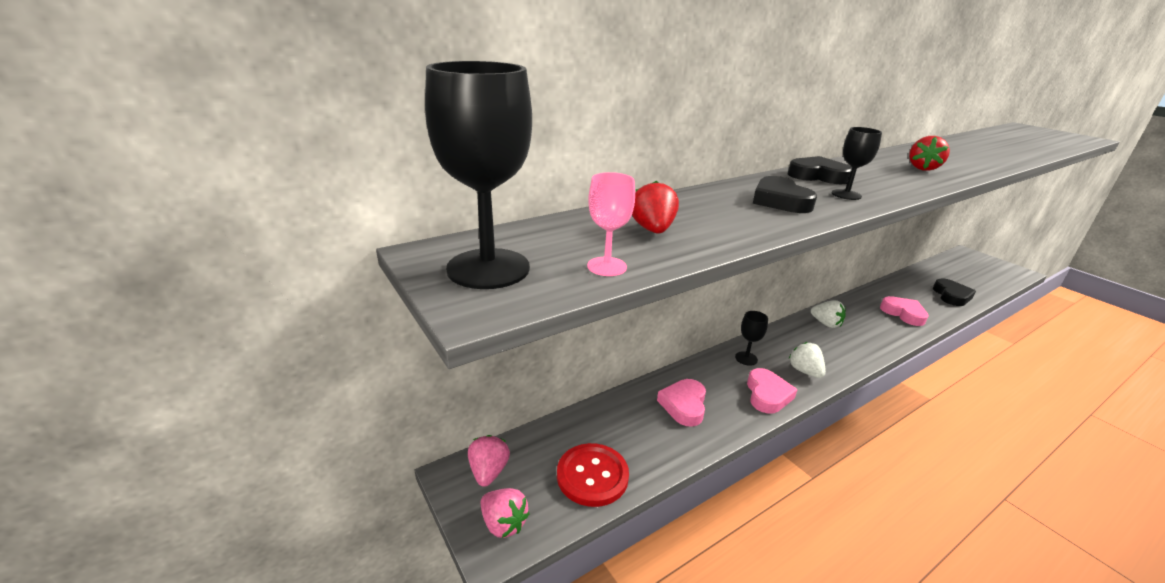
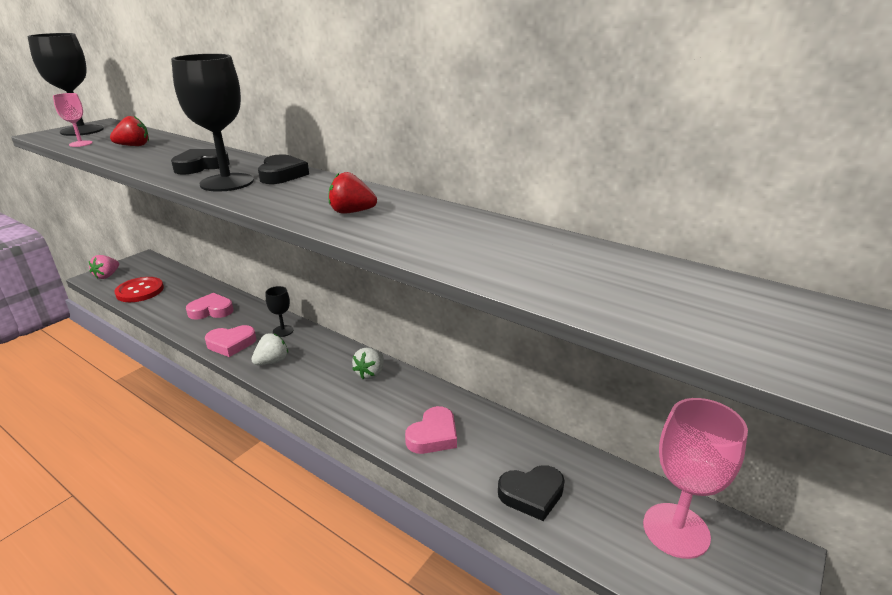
camera: 70 degrees right, 0 degrees up
(488, 472) = (145, 265): pink strawberry -> none
(846, 195) = (227, 182): black goblet -> black goblet, size x2.01
(963, 268) = (676, 530): none -> pink goblet

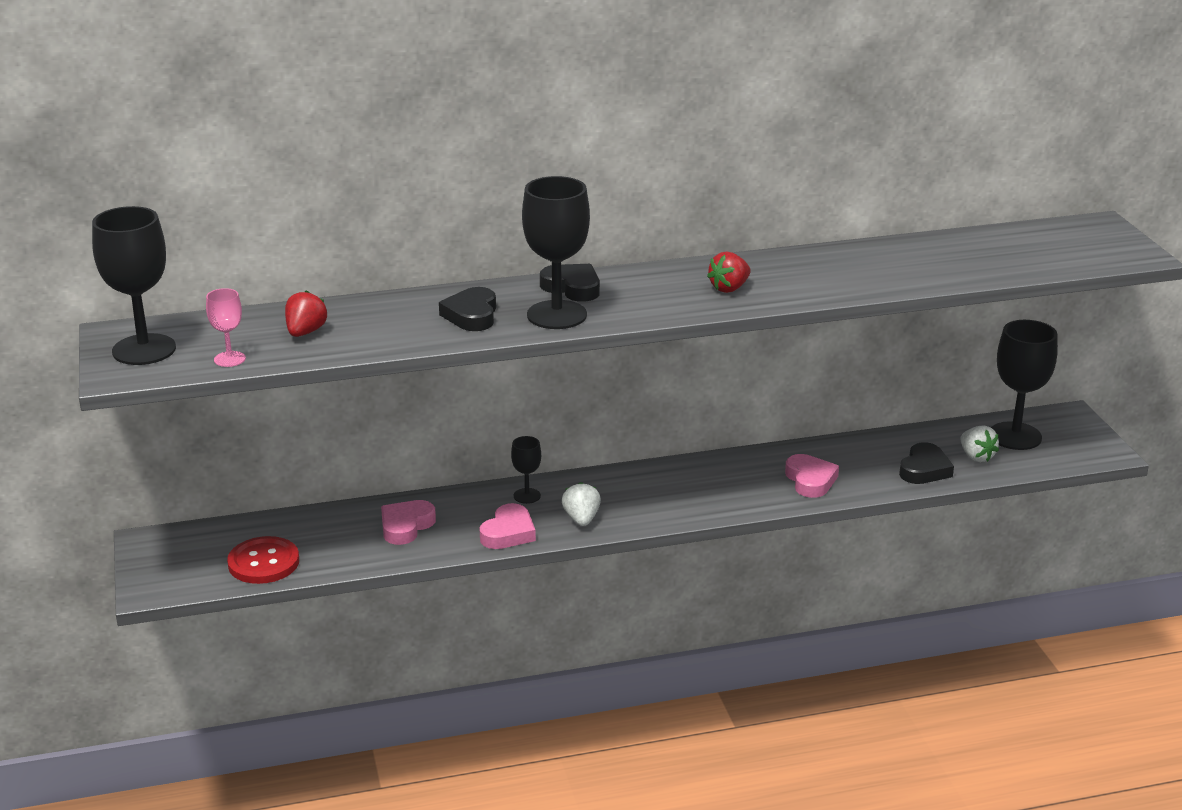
camera: 50 degrees left, 0 degrees up
(107, 276) = (164, 578): pink strawberry -> none
(370, 373) = (680, 475): white strawberry -> white strawberry (976, 457)
(676, 530) = (1015, 436): pink goblet -> black goblet

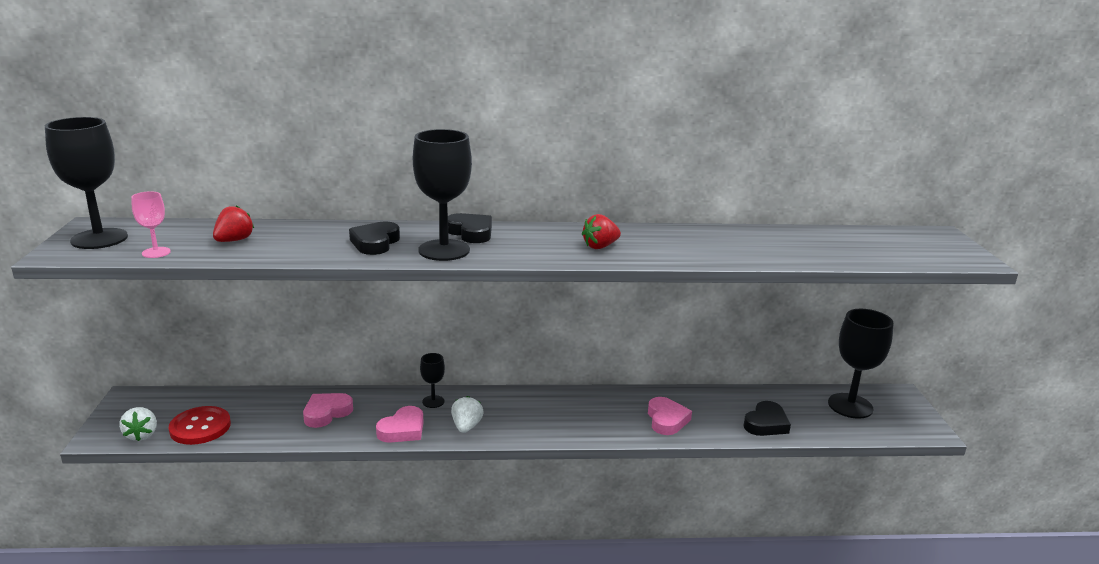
camera: 10 degrees right, 5 degrees down
(976, 457) = (813, 419): white strawberry -> white strawberry (141, 435)

